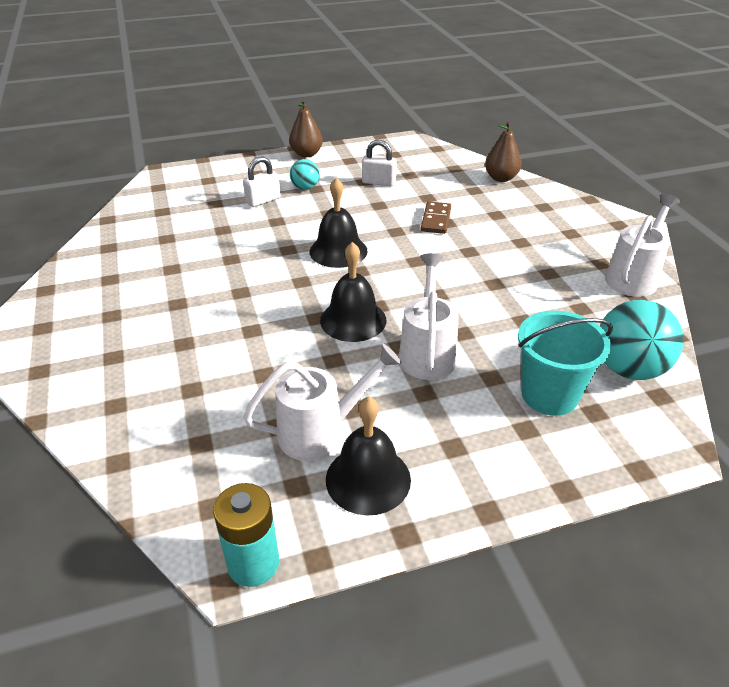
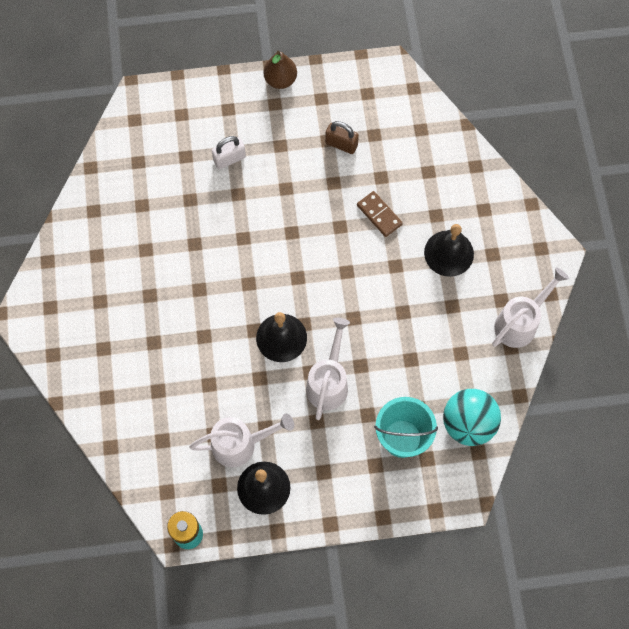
camera: 10 degrees right, 30 degrees up
(305, 188) = (271, 143): turquoise ball -> none
(338, 251) = (285, 247): black bell -> black bell (449, 253)
(378, 182) = (341, 144): white padlock -> brown padlock
(435, 220) = (379, 215): brown domino -> brown domino turned 60 degrees counterclockwise
(501, 178) = (460, 155): brown pear -> none

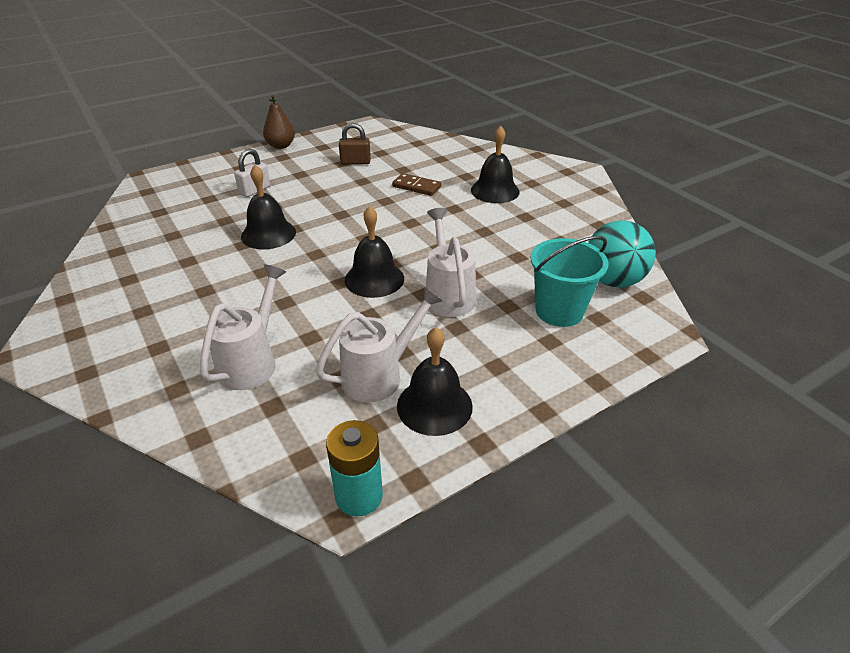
camera: 25 degrees left, 30 degrees down
(220, 237) = (268, 234): none -> black bell
(520, 323) = (592, 210): white watering can -> white watering can (251, 362)

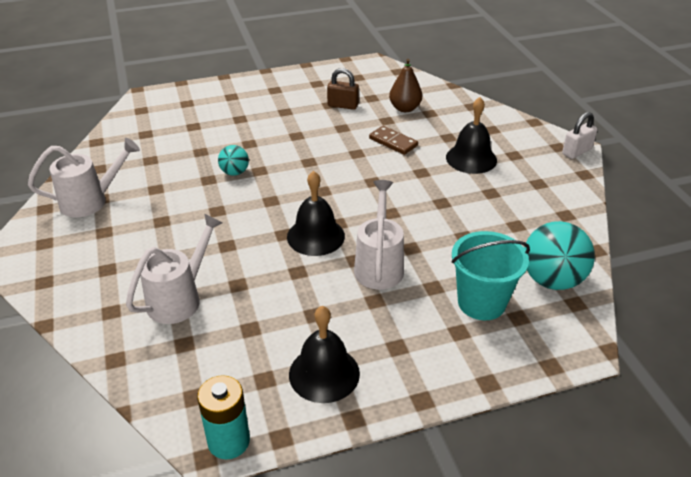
camera: 15 degrees right, 0 degrees up
(255, 190) = (237, 123): white padlock -> white padlock (576, 151)
(268, 234) = (234, 172): black bell -> turquoise ball
(281, 146) = (277, 77): brown pear -> brown pear (405, 108)
(379, 375) = (285, 334): white watering can -> white watering can (90, 201)

